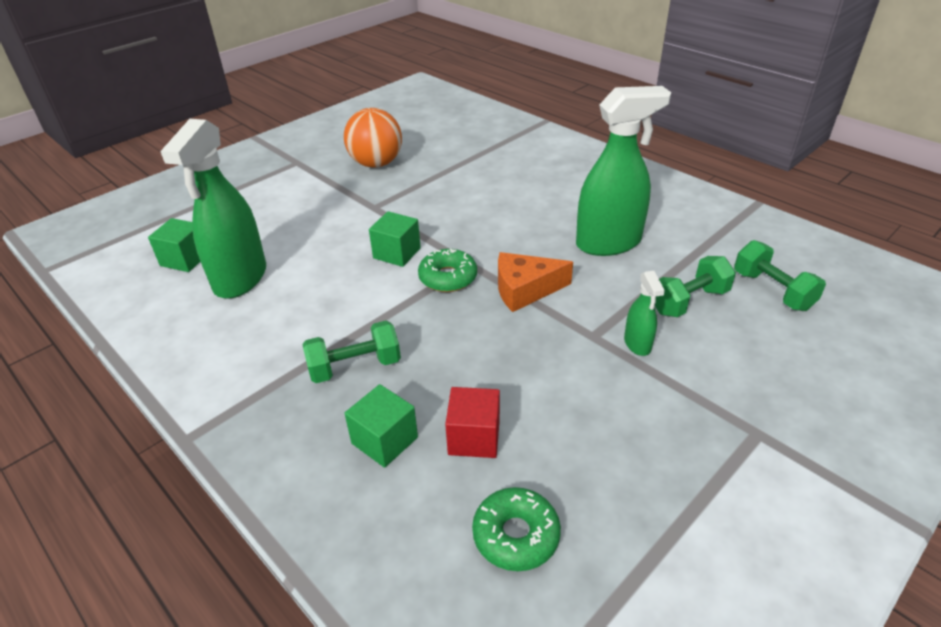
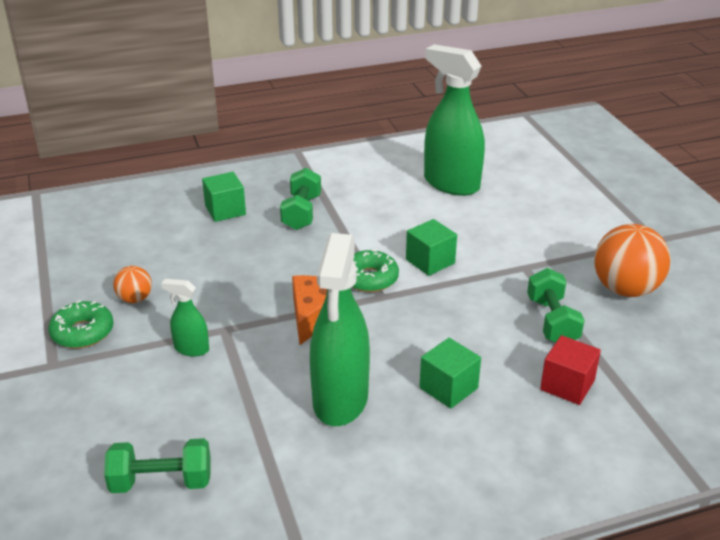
camera: 115 degrees right, 5 degrees down
(185, 259) = (499, 165): green cube -> green cube (448, 388)
(474, 437) = (191, 242): red cube -> red cube (567, 385)
(516, 535) = (112, 235): green donut -> green donut (82, 332)
(611, 427) = (135, 299): none -> orange ball
(688, 301) = (207, 409): green dumbbell -> green dumbbell (552, 321)

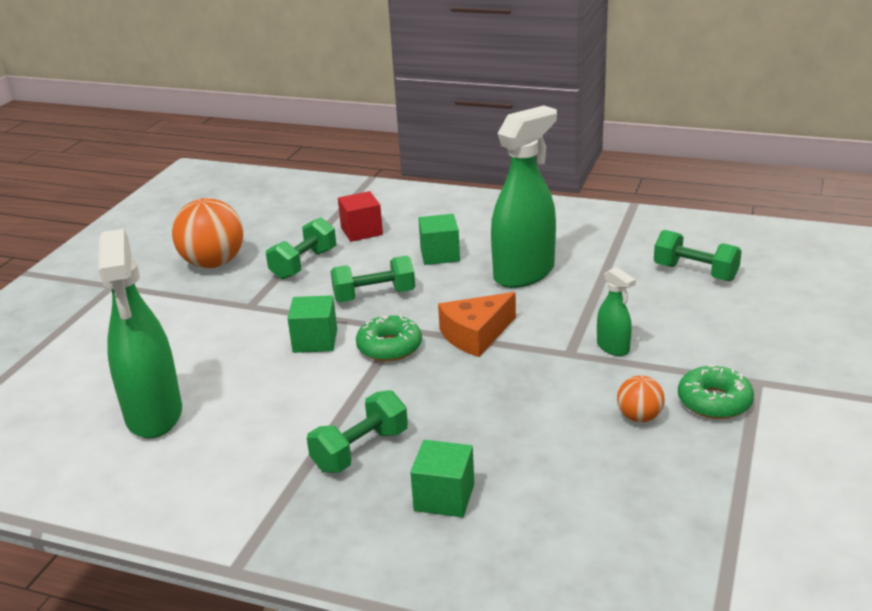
camera: 140 degrees left, 5 degrees down
(443, 316) = (374, 296): none -> green dumbbell

